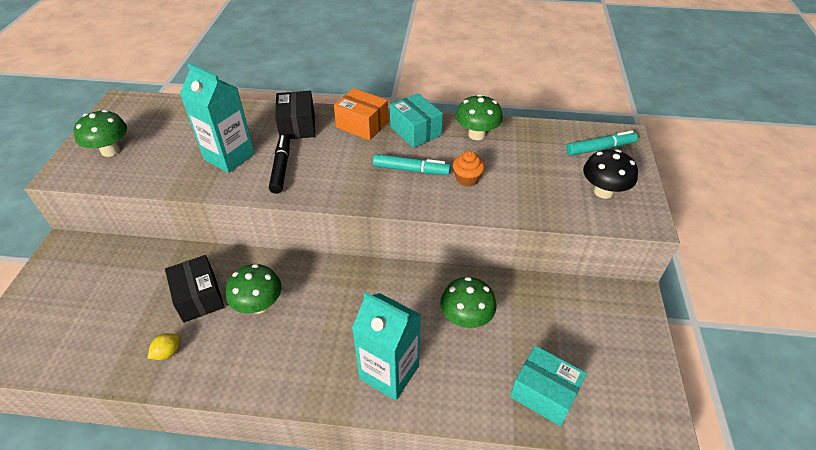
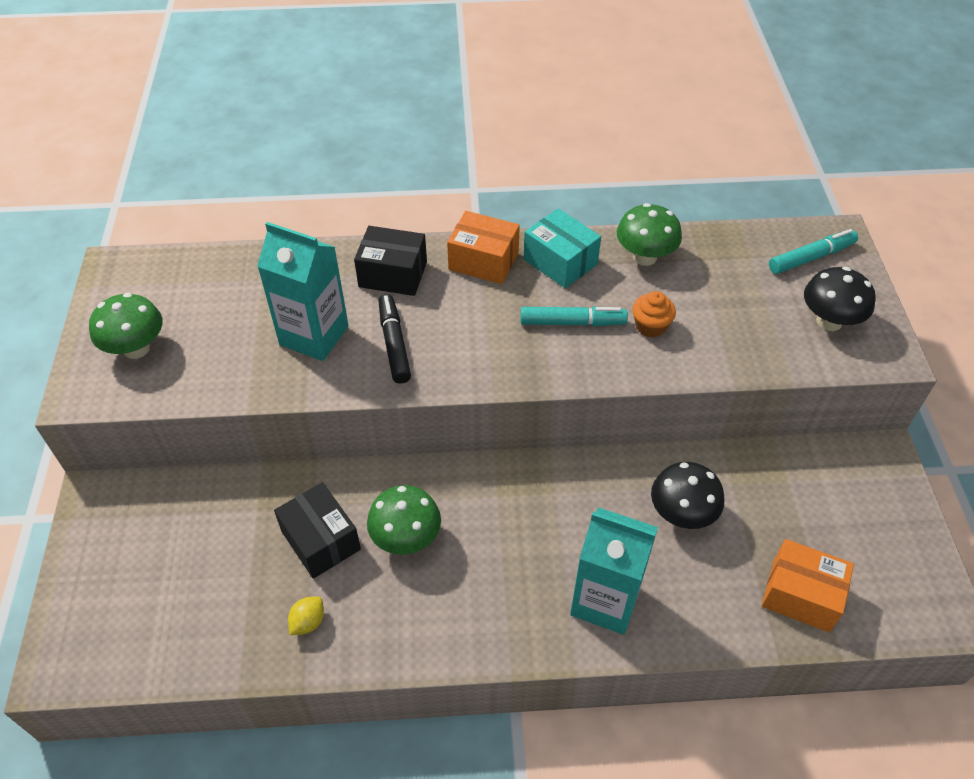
camera: 10 degrees left, 5 degrees up
(297, 126) = (393, 274): black box -> black box turned 60 degrees counterclockwise
(466, 318) = (681, 514): green mushroom -> black mushroom
(544, 393) = (801, 595): turquoise box -> orange box

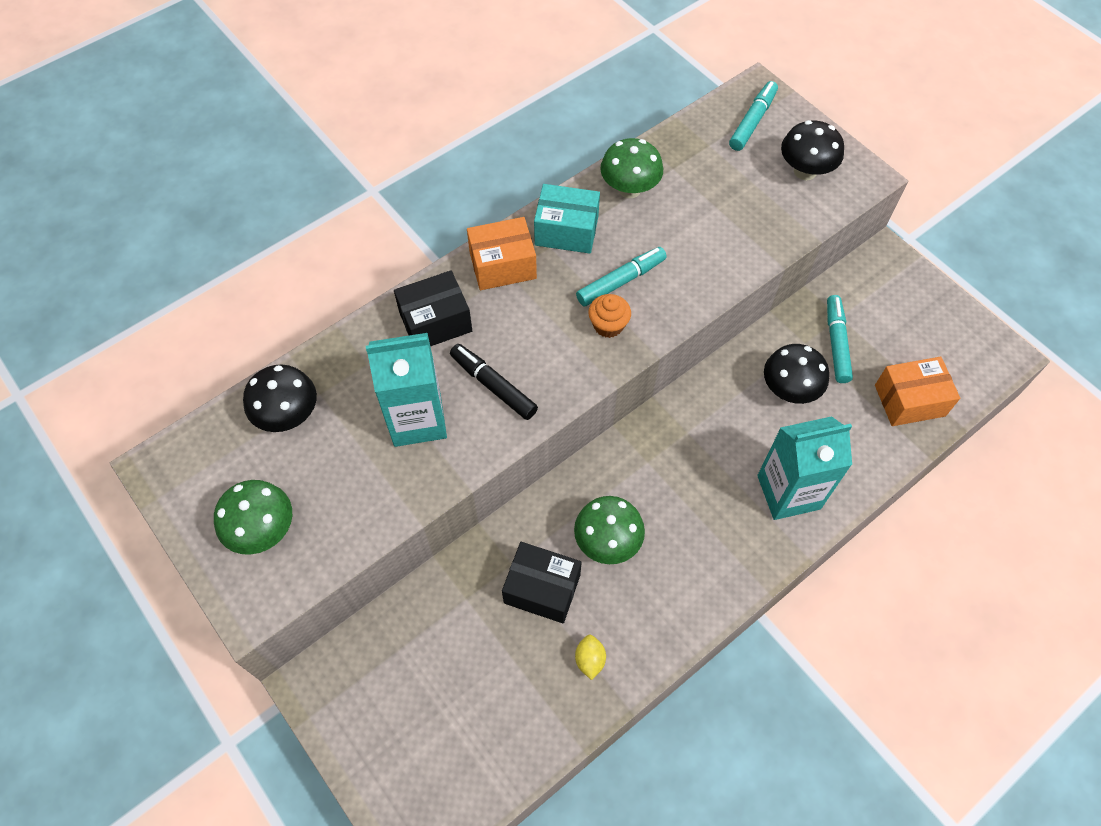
camera: 35 degrees left, 10 degrees up
(227, 281) = (288, 415): none -> black mushroom
(650, 326) = (682, 250): orange cupcake -> orange cupcake (608, 325)
(765, 501) = (836, 343): none -> turquoise marker

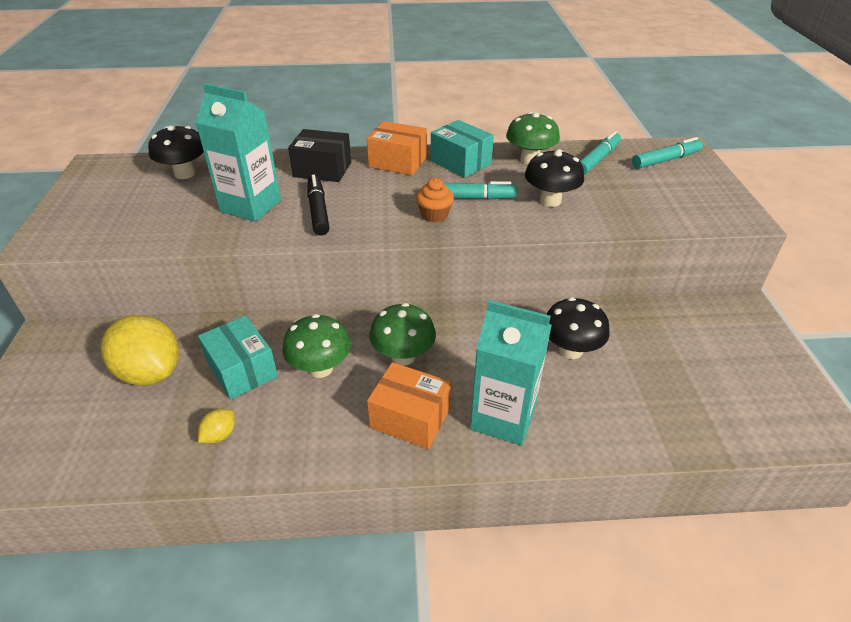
camera: 35 degrees right, 20 degrees down
(263, 530) = (97, 214): green mushroom -> green mushroom (403, 356)
(463, 647) = (151, 372): none -> yellow lemon
(542, 589) = (242, 370): black box -> turquoise box
(805, 171) = (687, 197): black mushroom -> black mushroom (550, 200)
(836, 343) = (644, 340): turquoise marker -> turquoise marker (597, 159)
(909, 400) = (687, 413): orange box -> orange box (410, 418)

